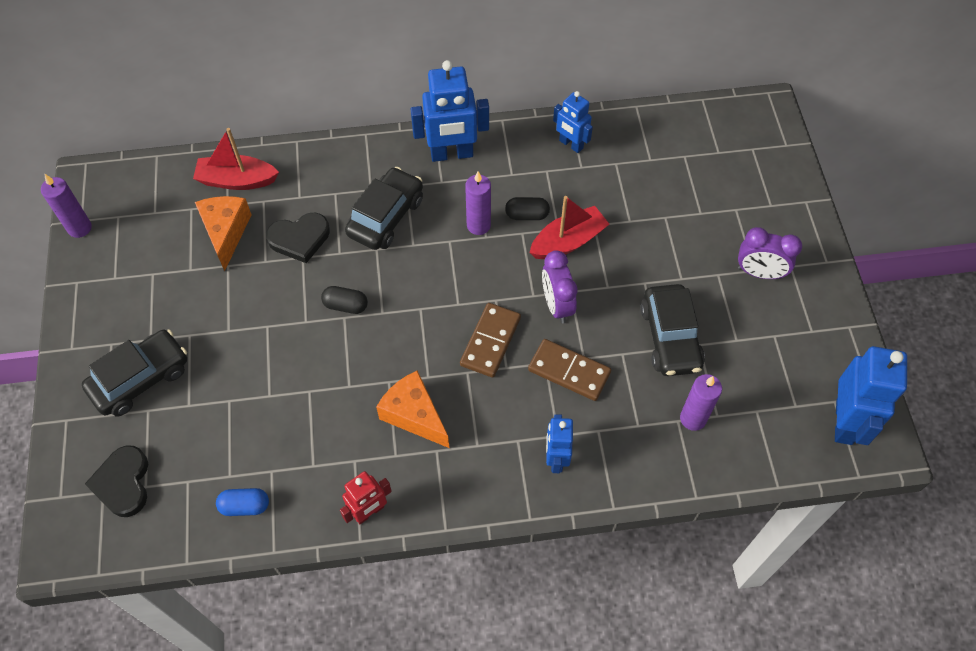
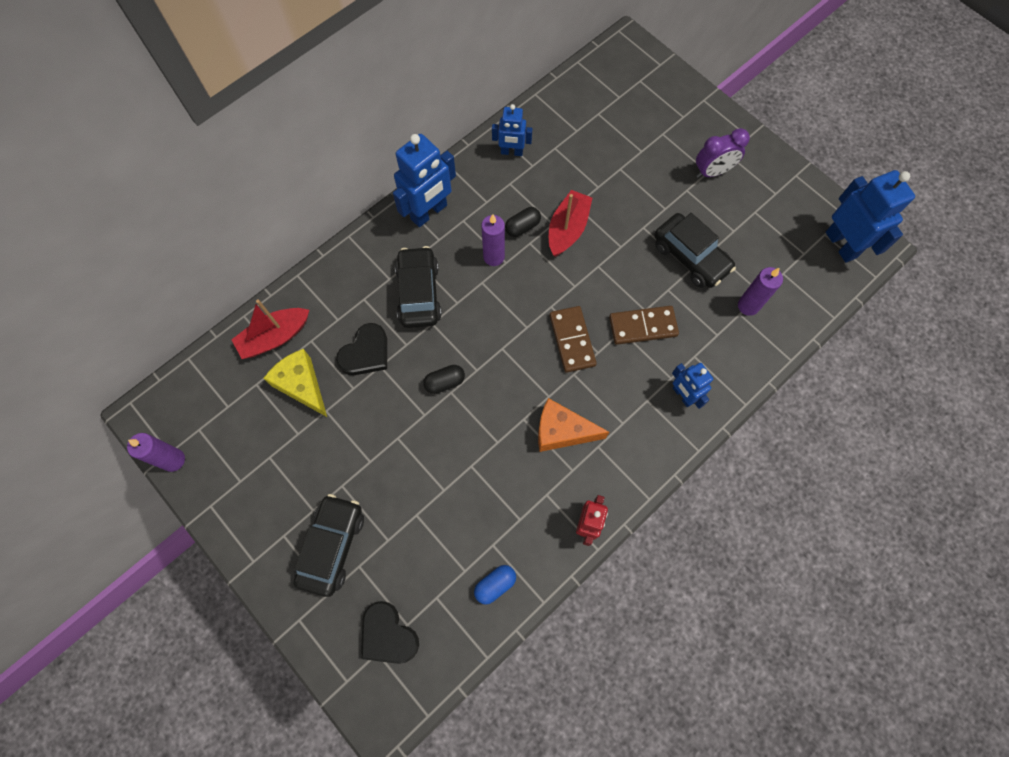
camera: 35 degrees left, 10 degrees up
(226, 233) = (302, 385): orange cheese -> yellow cheese
(557, 305) = (597, 282): purple clock -> none

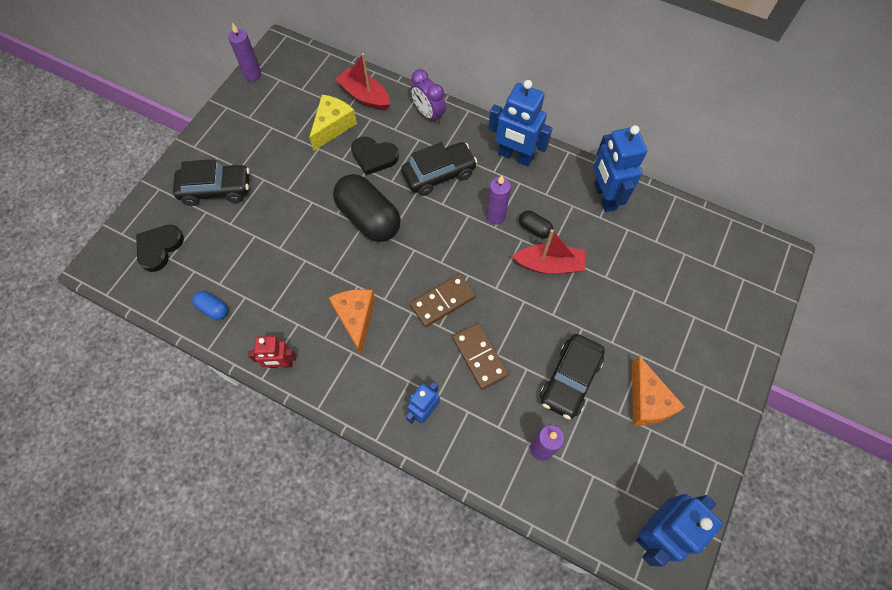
camera: 70 degrees right, 5 degrees down
(445, 382) = (369, 218): black capsule -> black capsule, size x2.20
(511, 152) = (604, 197): blue robot -> blue robot, size x1.68
(712, 172) = (675, 375): purple clock -> purple clock (428, 114)
(729, 204) = (647, 401): none -> orange cheese

